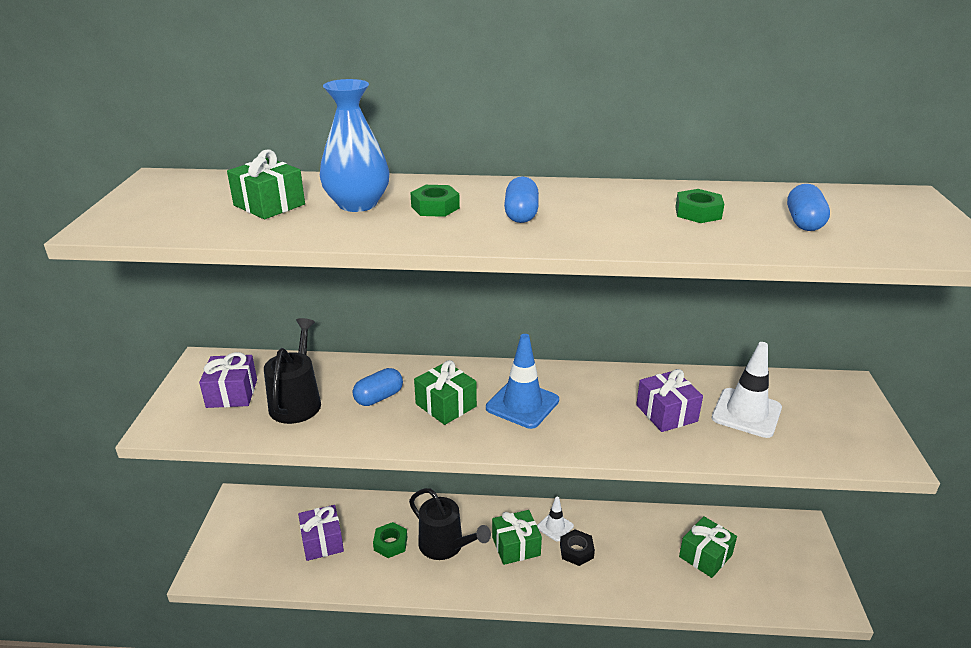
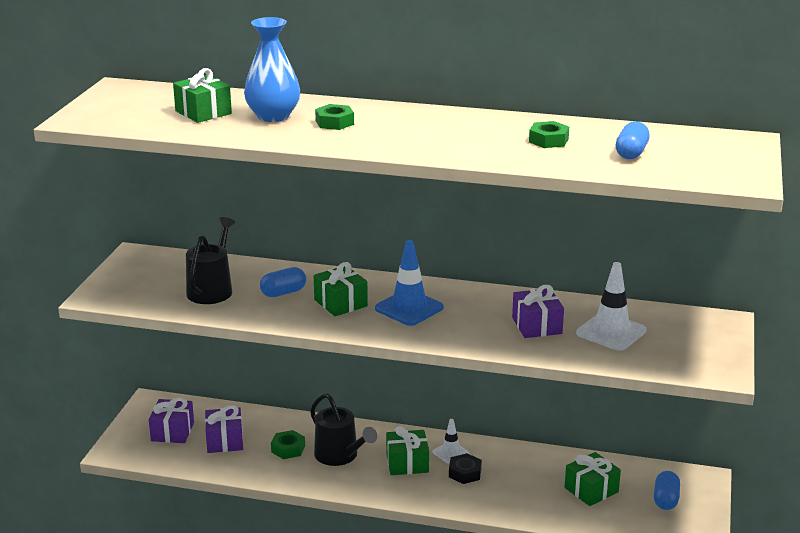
camera: 10 degrees right, 5 degrees down
(232, 393) = (157, 279): purple gift -> purple gift (172, 432)
(521, 214) = (401, 132): blue capsule -> blue capsule (665, 500)

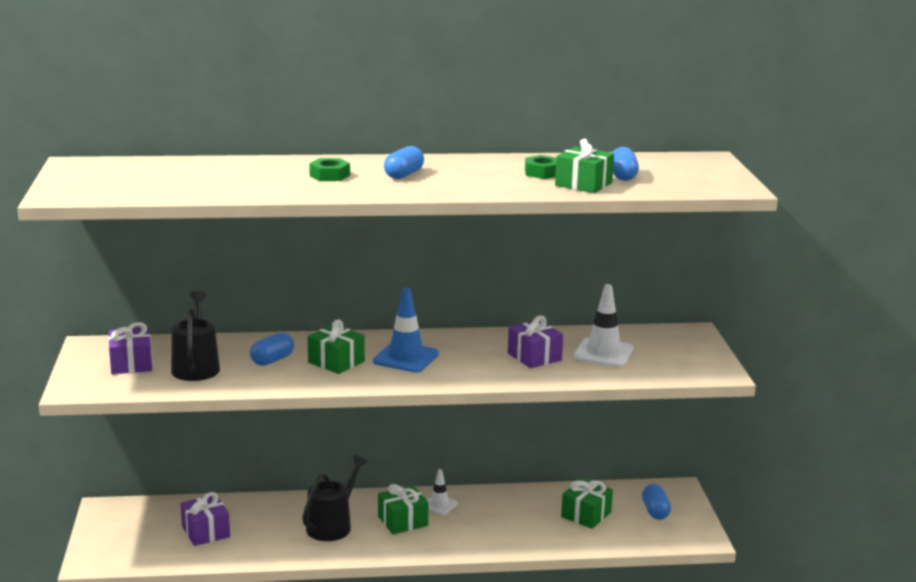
camera: 20 degrees left, 5 degrees down
(172, 432) = (144, 532): purple gift -> purple gift (131, 364)
(203, 112) = (188, 178): green gift -> green gift (583, 184)
(273, 116) = (263, 175): blue vase -> none
(288, 449) = (276, 528): green nut -> none
(339, 455) = (332, 525): black watering can -> black watering can turned 90 degrees counterclockwise
(406, 129) = (404, 175): none -> blue capsule
(465, 473) = (462, 520): black nut -> none

